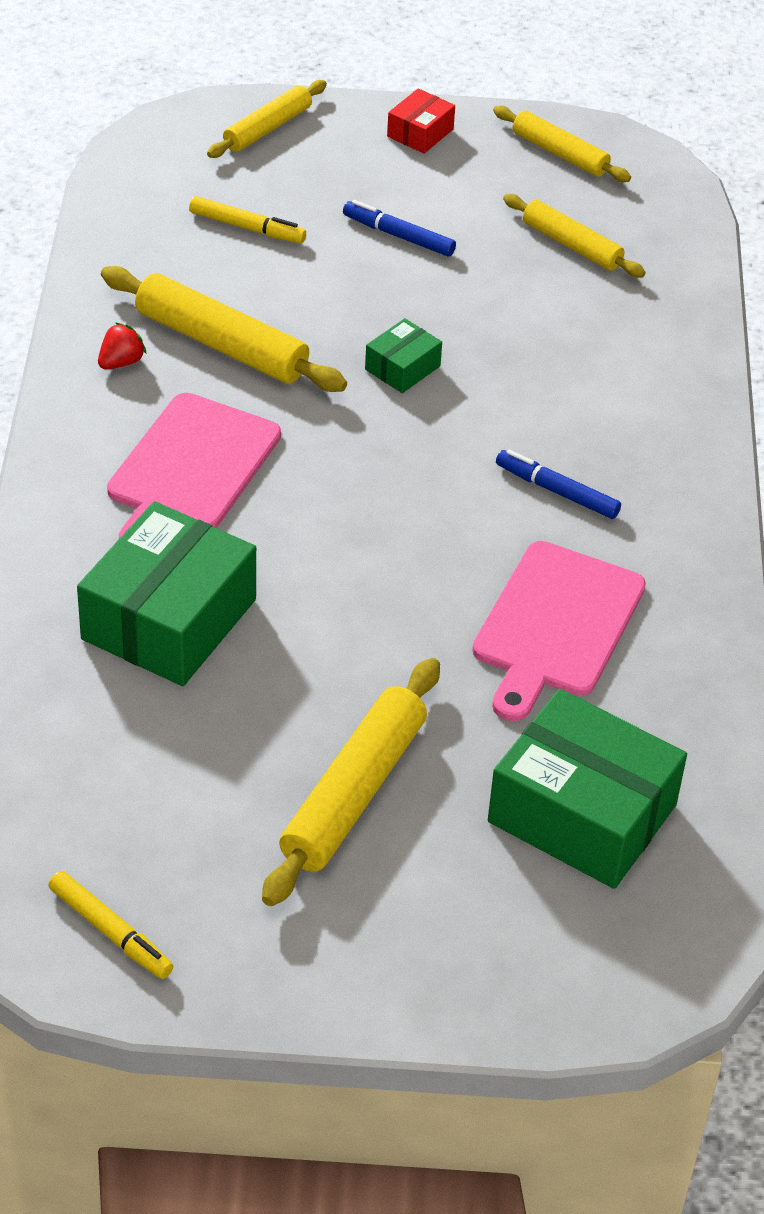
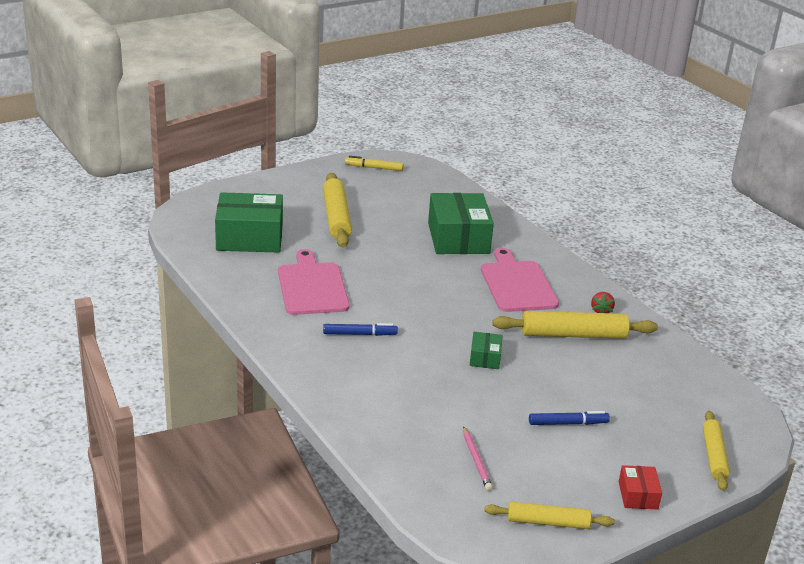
camera: 145 degrees right, 15 degrees down
(247, 228) = (641, 393): yellow marker -> none
(571, 245) = (476, 461): yellow rolling pin -> pink pencil

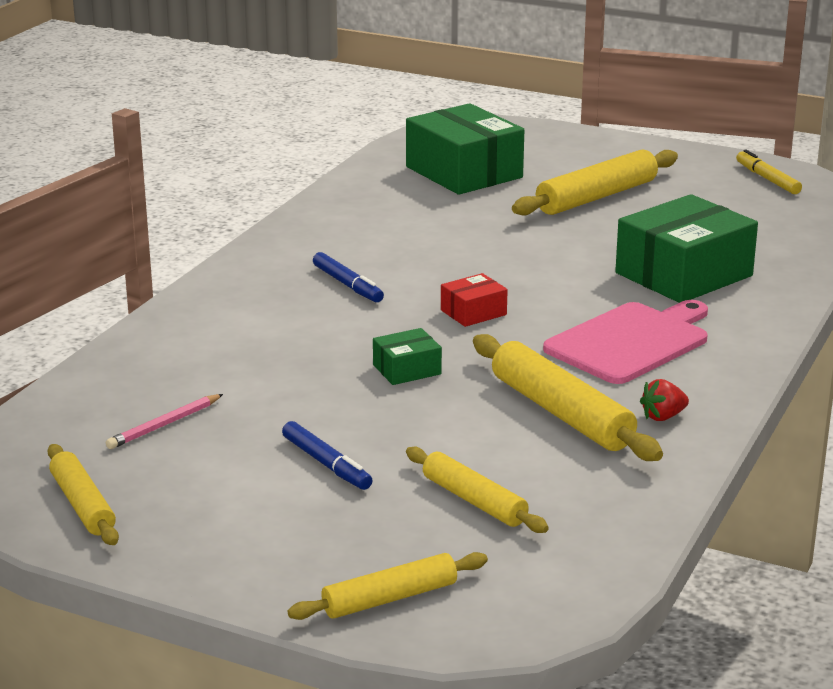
camera: 60 degrees right, 5 degrees down
(312, 286) = (411, 231): pink cutting board -> none
(638, 495) = (214, 556): red box -> red box (473, 312)
(640, 395) = (474, 501): none -> yellow rolling pin

